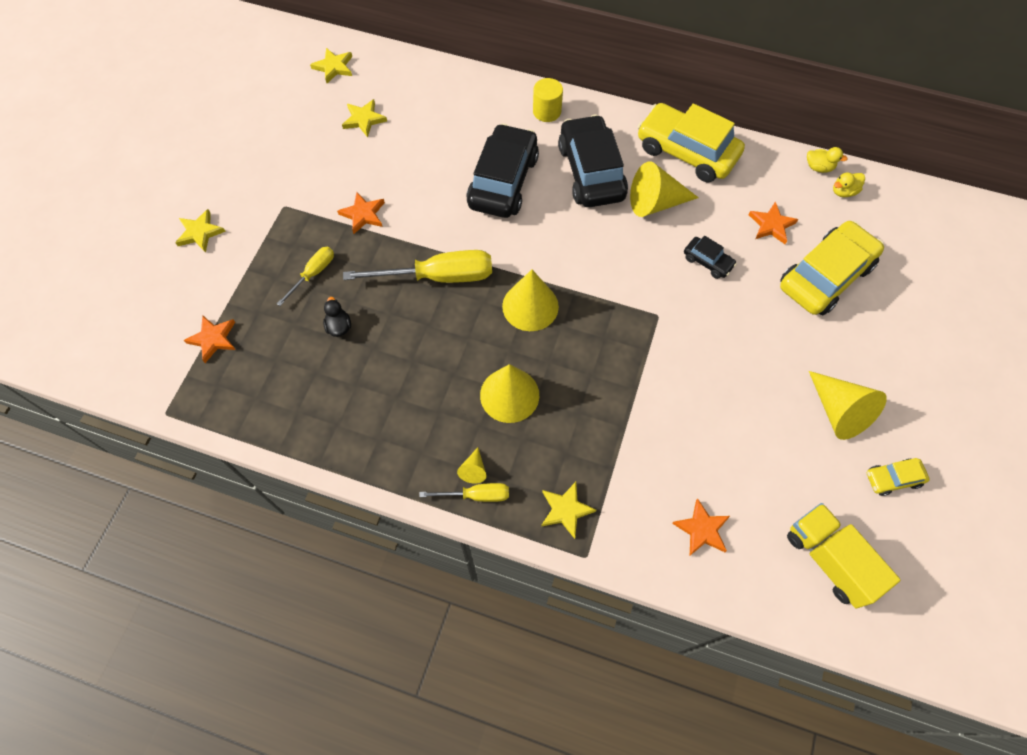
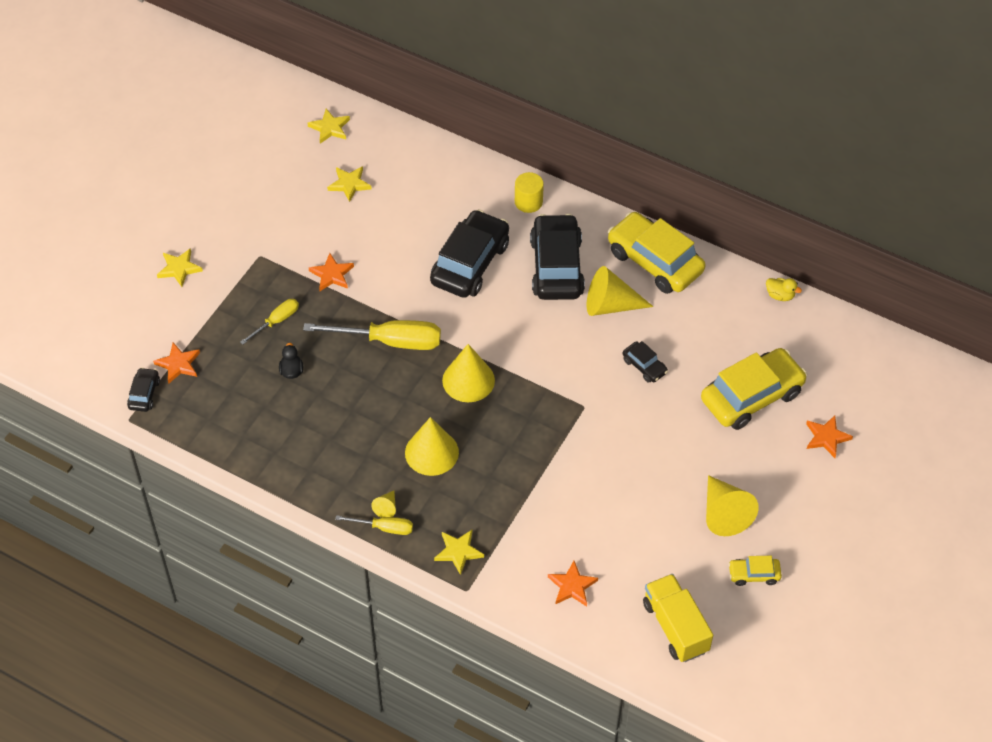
camera: 10 degrees right, 10 degrees down
(179, 380) = (144, 394): none -> black car
(771, 225) = (715, 342): orange star -> orange star (826, 437)
(843, 191) = (796, 322): yellow duck -> none

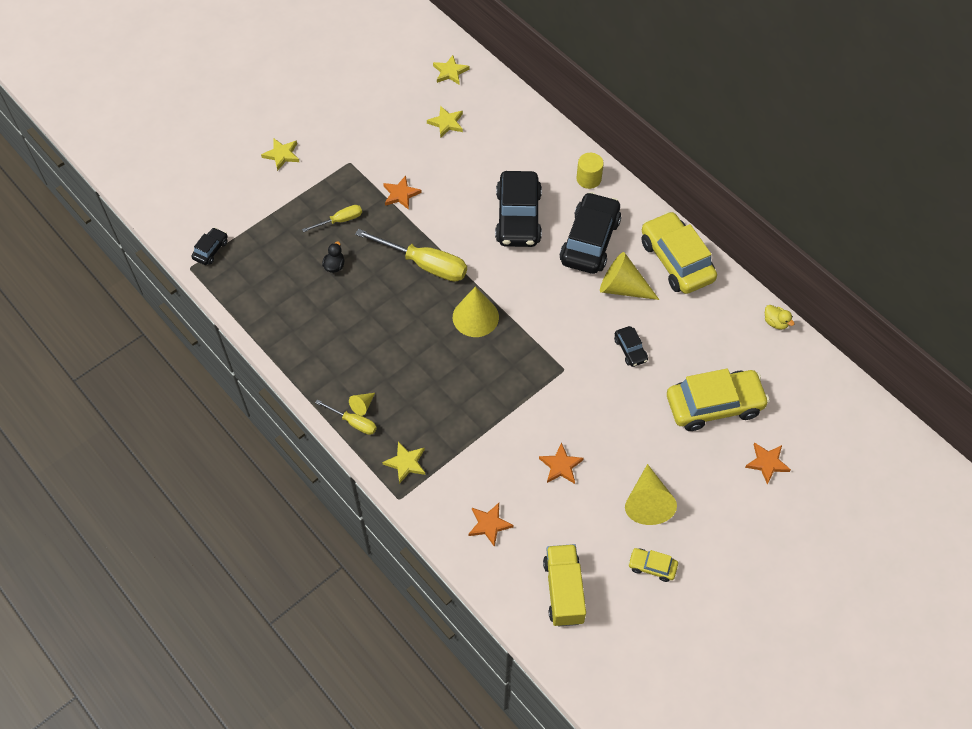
camera: 20 degrees right, 5 degrees up
(178, 364) = (248, 233): orange star -> orange star (561, 466)
(431, 452) = (419, 370): yellow cone -> none
(470, 263) = (518, 217): black car -> black car turned 135 degrees clockwise

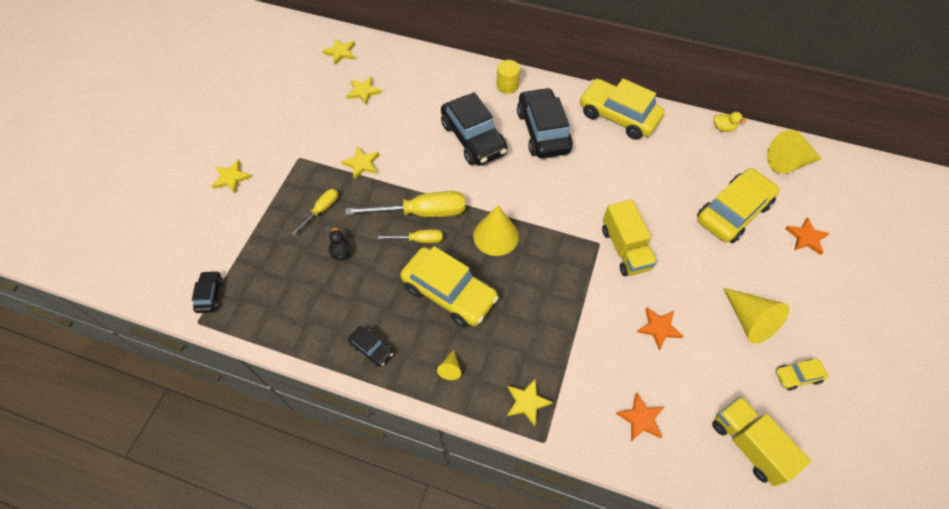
camera: 30 degrees left, 0 degrees up
(353, 422) = (452, 390): yellow screwdriver -> yellow screwdriver (419, 240)
(401, 194) = (362, 164): orange star -> yellow star
(402, 345) = (449, 293): none -> yellow car
(583, 386) = (625, 249): none -> yellow truck
(622, 288) = (595, 155): yellow cone -> yellow cone (788, 163)
(630, 350) = (638, 201): black car -> black car (371, 349)

